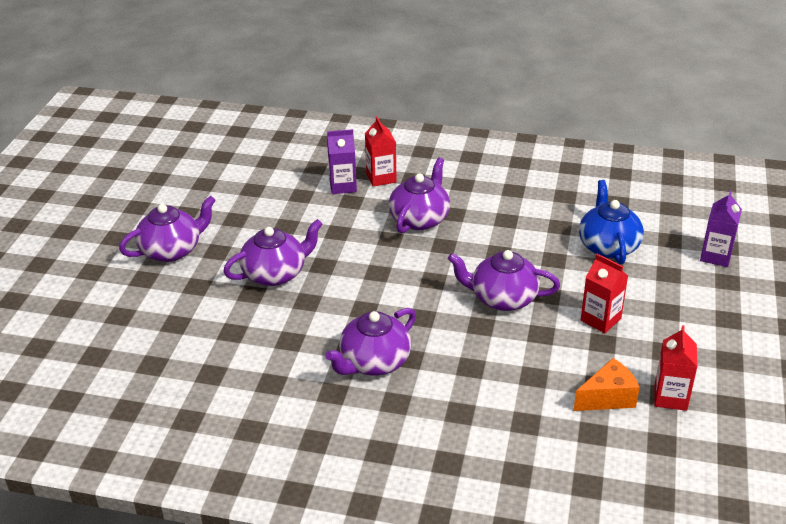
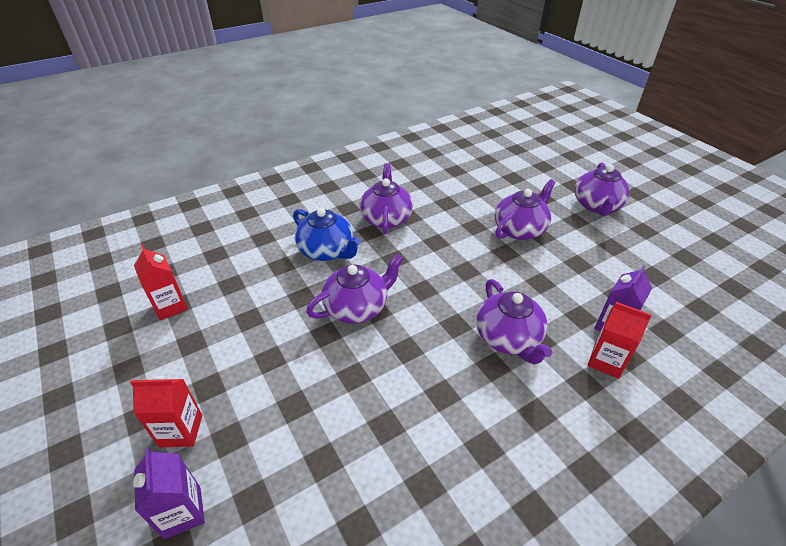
camera: 135 degrees right, 5 degrees up
(275, 273) = (520, 229): purple teapot -> purple teapot turned 150 degrees counterclockwise
(600, 319) = (264, 338): red carton -> red carton (181, 431)
(607, 398) = (218, 280): orange cheese -> none
(608, 246) = (316, 434): blue teapot -> blue teapot (327, 251)

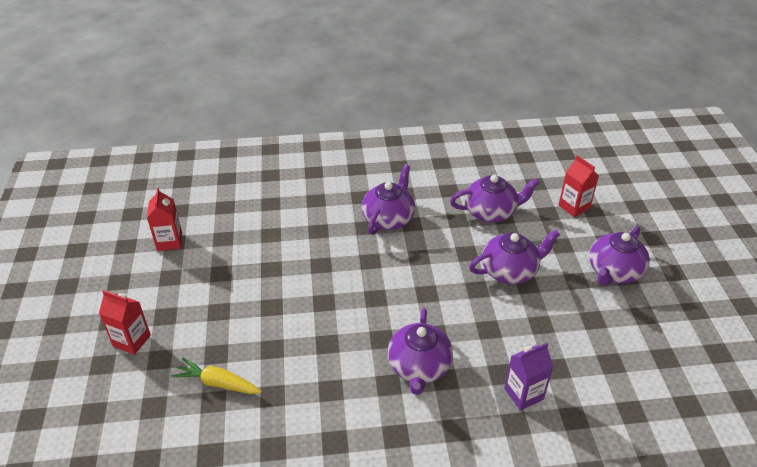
camera: 25 degrees right, 0 degrees up
(182, 512) = (107, 395): purple carton -> none
(316, 438) = (217, 383): none -> yellow carrot
(327, 251) = (316, 234): blue teapot -> none
(357, 307) = (310, 294): purple teapot -> purple teapot (491, 212)
(606, 361) = (491, 419): red carton -> red carton (574, 207)

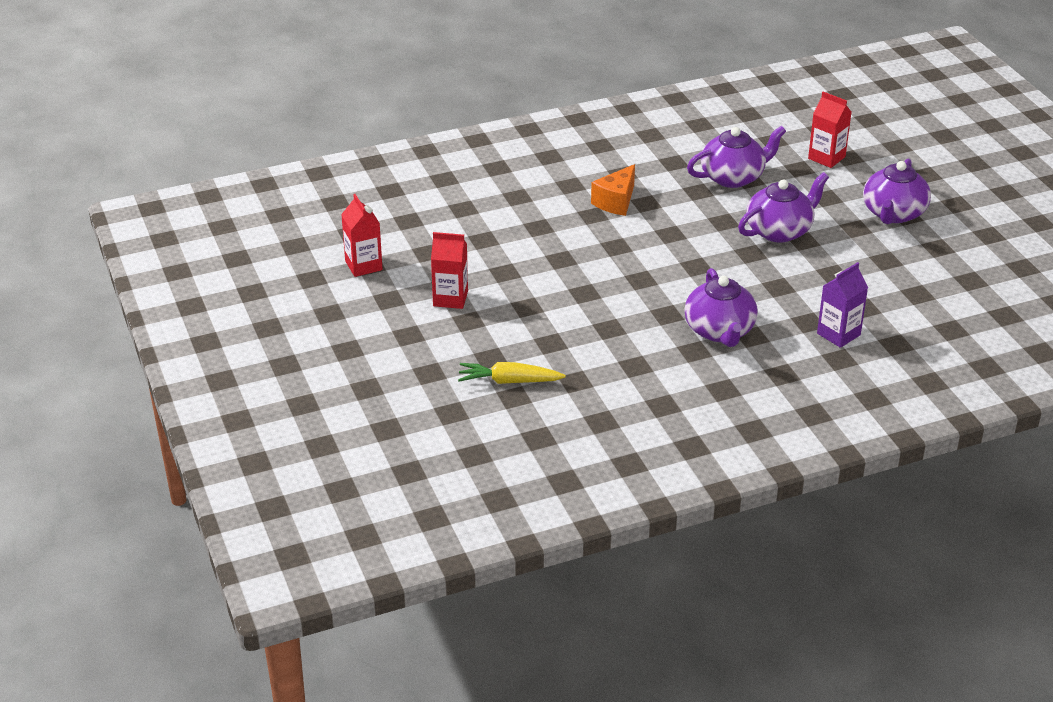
camera: 15 degrees left, 5 degrees down
(132, 340) = (386, 363): red carton -> red carton (450, 298)
(388, 218) = (616, 202): purple teapot -> orange cheese

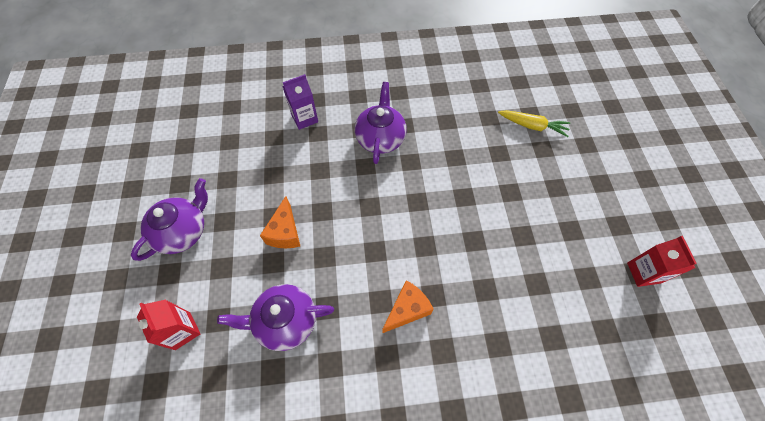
camera: 165 degrees left, 25 degrees up
(450, 298) = (569, 214): red carton -> none
(779, 231) = (285, 232): purple teapot -> orange cheese

